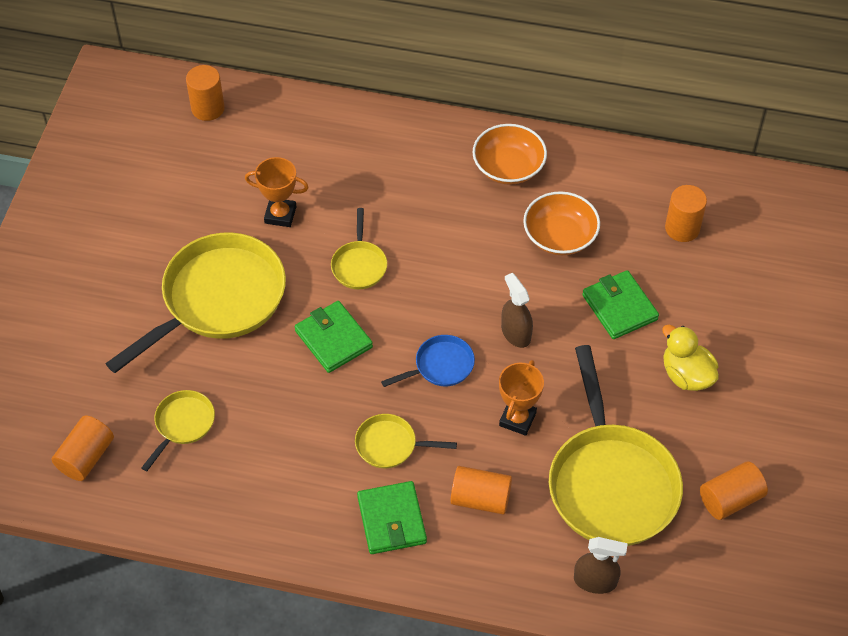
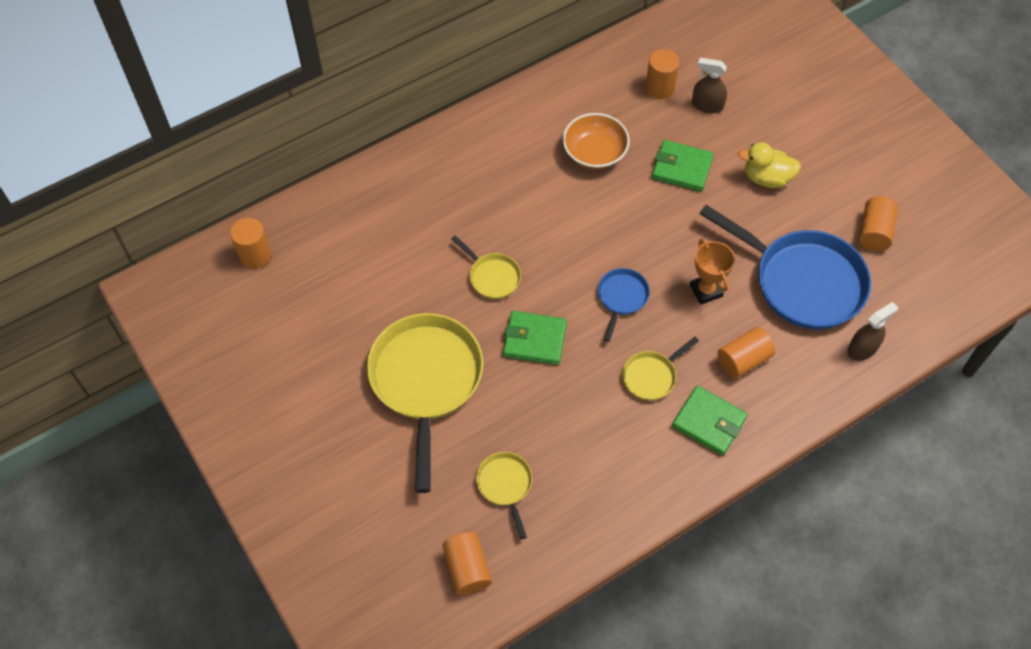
camera: 45 degrees left, 5 degrees up
(280, 215) = (398, 287): orange trophy -> none
(508, 167) = (510, 132): orange bowl -> none
(515, 333) = (641, 237): brown spray bottle -> brown spray bottle (707, 105)
(611, 483) = (802, 281): yellow pan -> blue pan

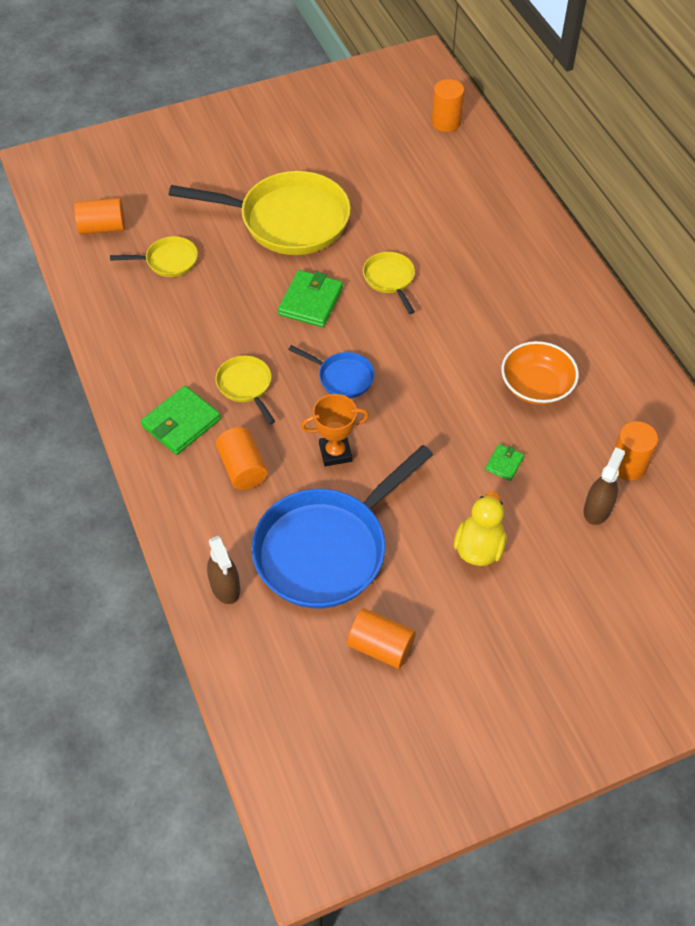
camera: 100 degrees right, 5 degrees down
(492, 276) = (390, 279): yellow pan -> yellow pan turned 105 degrees clockwise
(682, 168) = (504, 463): green wallet -> green wallet, size x0.53

